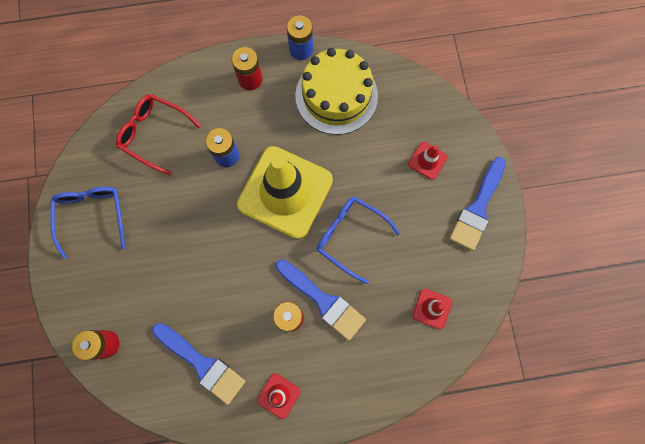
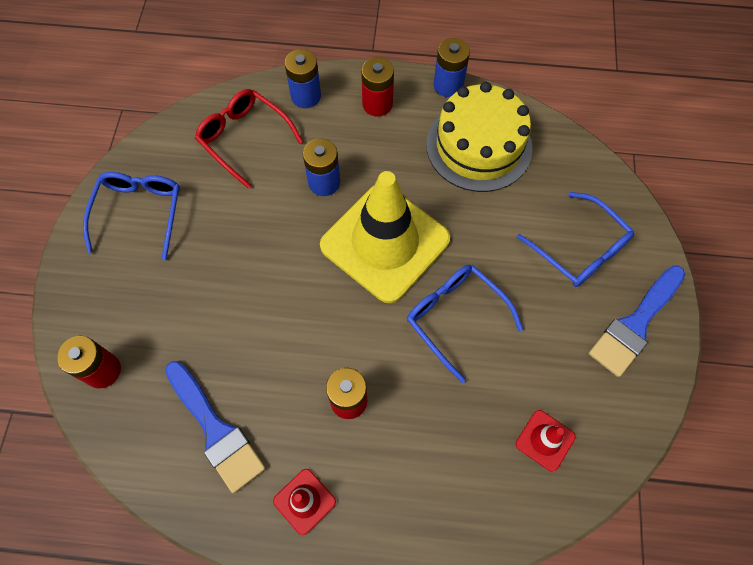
camera: 15 degrees right, 10 degrees down
(192, 86) = (306, 96): none -> blue battery
(323, 301) = (398, 391): blue brush -> none
(427, 160) = (579, 248): red traffic cone -> blue glasses

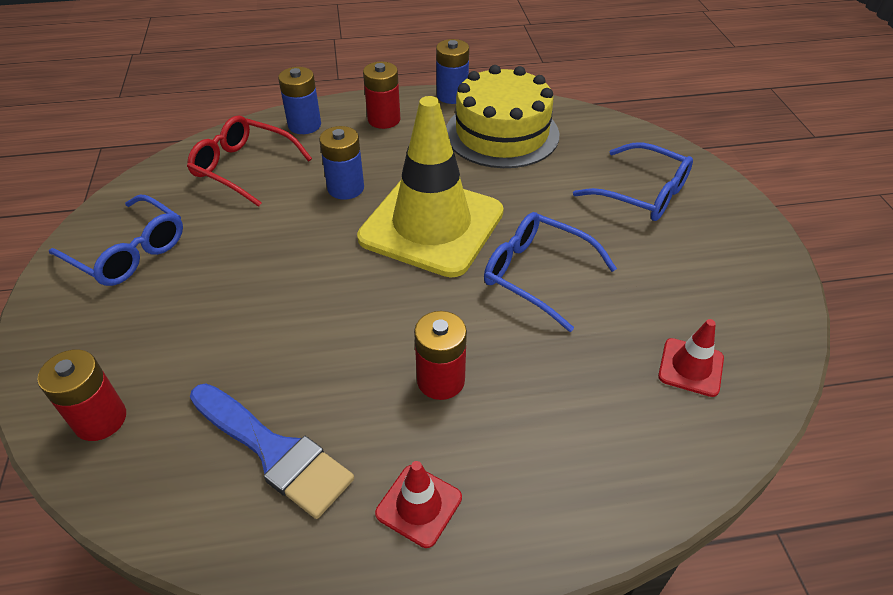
camera: 15 degrees left, 20 degrees down
(139, 213) = (128, 252): blue glasses -> blue glasses turned 135 degrees clockwise
(635, 324) = (731, 242): blue brush -> none

